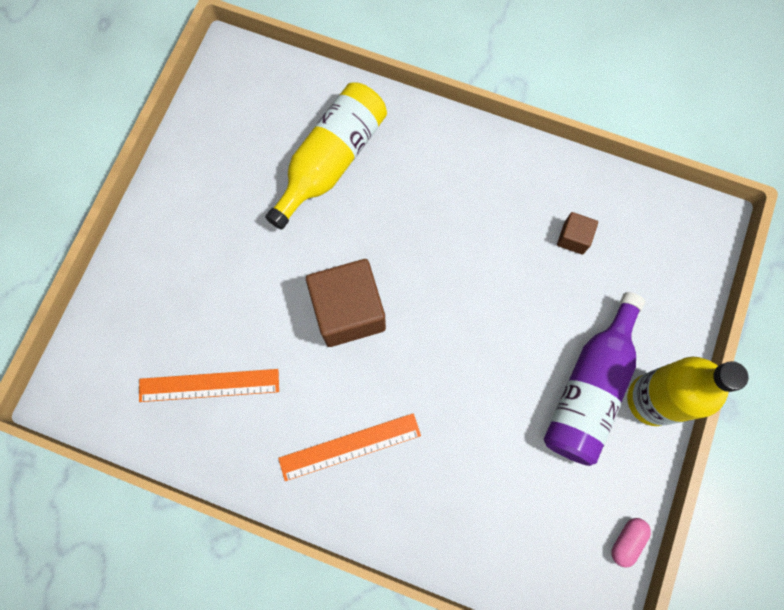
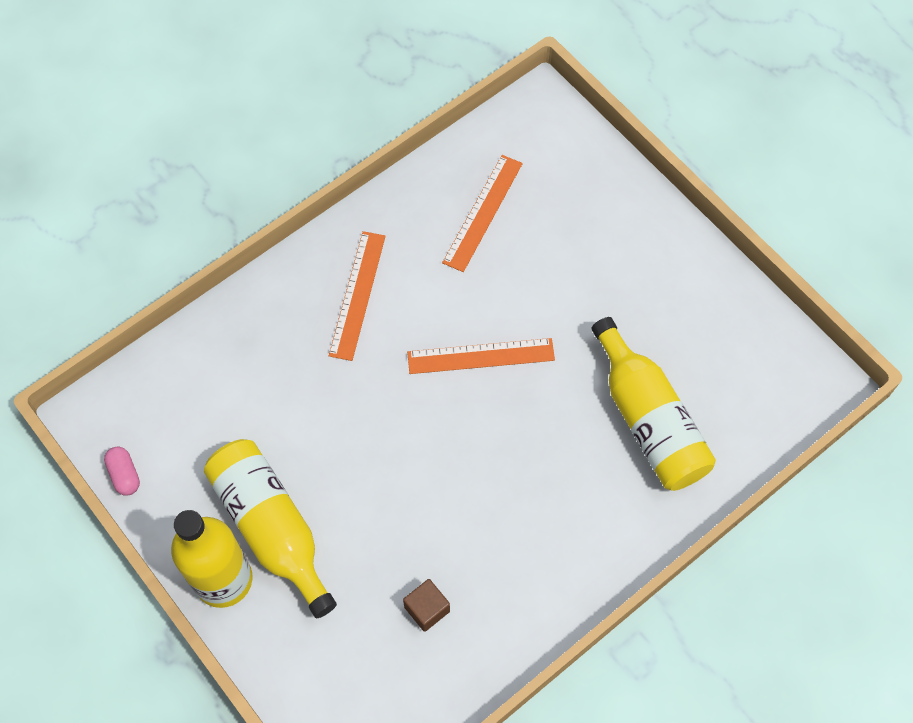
camera: 120 degrees right, 10 degrees down
(348, 311) = (481, 356): brown cube -> orange ruler
(589, 389) = (272, 528): purple bottle -> yellow bottle

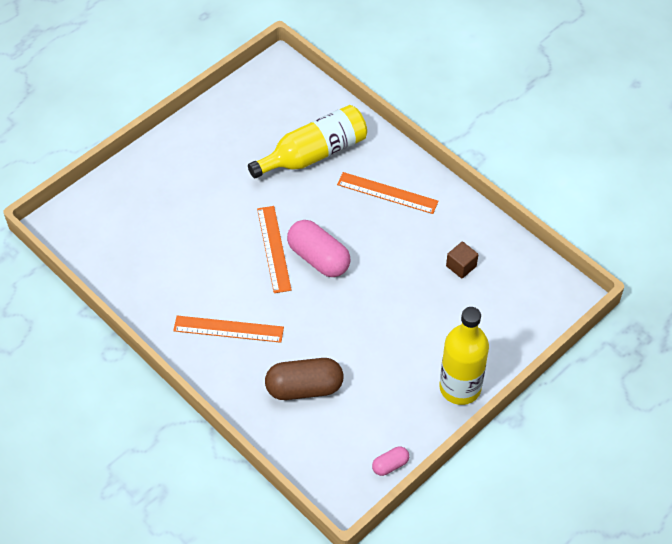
camera: 95 degrees left, 10 degrees down
(255, 380) = (304, 388): none -> brown capsule
(272, 528) = (418, 362): yellow bottle -> none
(459, 412) = (318, 258): none -> pink capsule
(483, 212) = (154, 255): orange ruler -> orange ruler (387, 193)

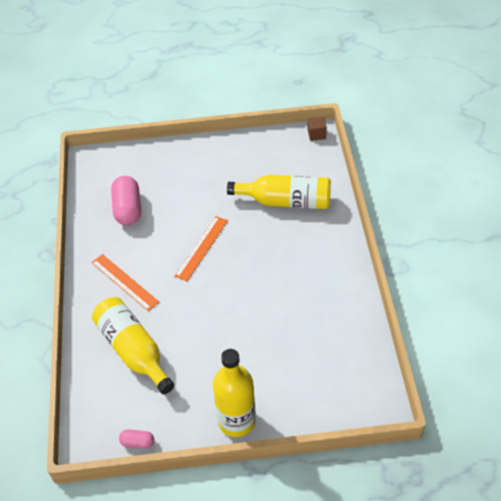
camera: 40 degrees right, 5 degrees down
(304, 388) = (133, 351): brown capsule -> yellow bottle
(318, 258) = (224, 271): pink capsule -> pink capsule (128, 209)
(387, 193) = (312, 254): orange ruler -> none
(461, 266) = (318, 335): brown cube -> brown cube (316, 134)

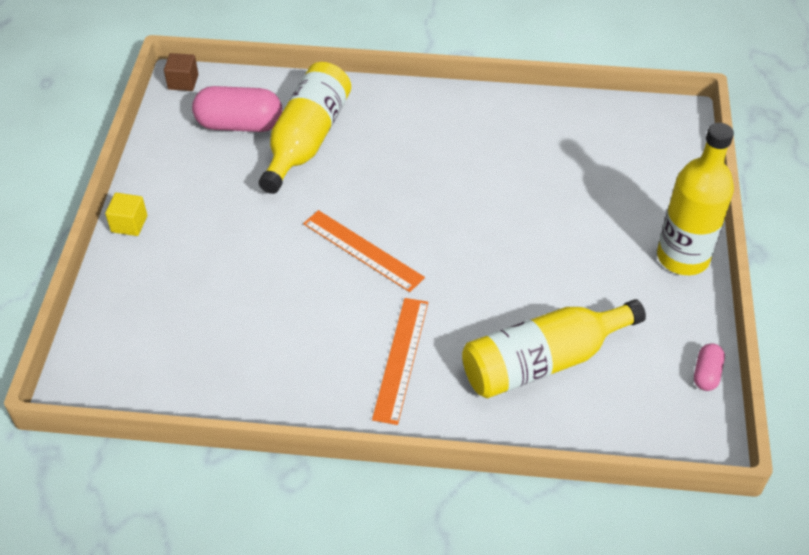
camera: 80 degrees left, 0 degrees up
(124, 282) = (401, 359): orange ruler -> orange ruler turned 45 degrees counterclockwise
(128, 209) = (238, 337): pink capsule -> pink capsule (239, 125)
(197, 145) = (129, 224): none -> yellow cube

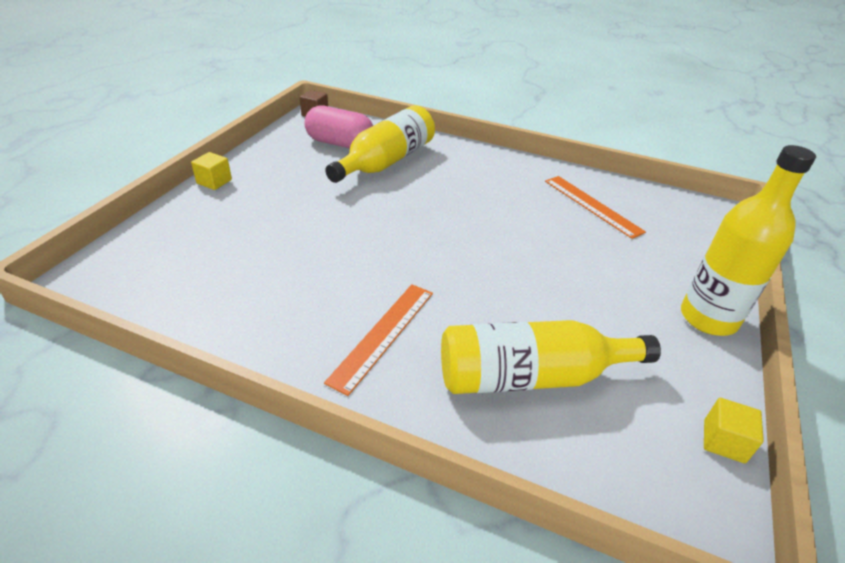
camera: 15 degrees right, 10 degrees down
(362, 250) = (392, 240): orange ruler -> orange ruler (592, 205)
(706, 374) = (723, 441): pink capsule -> yellow cube

